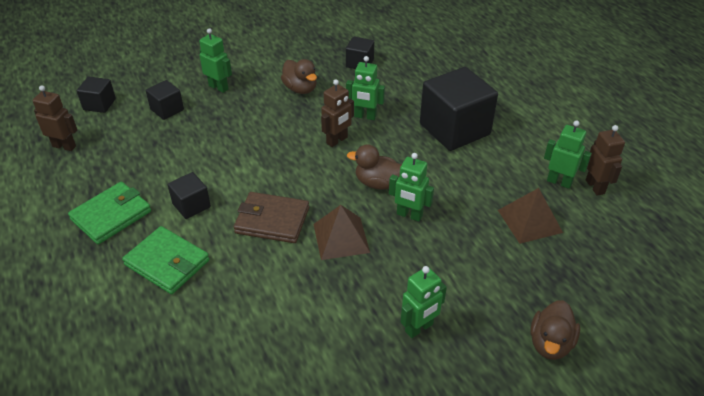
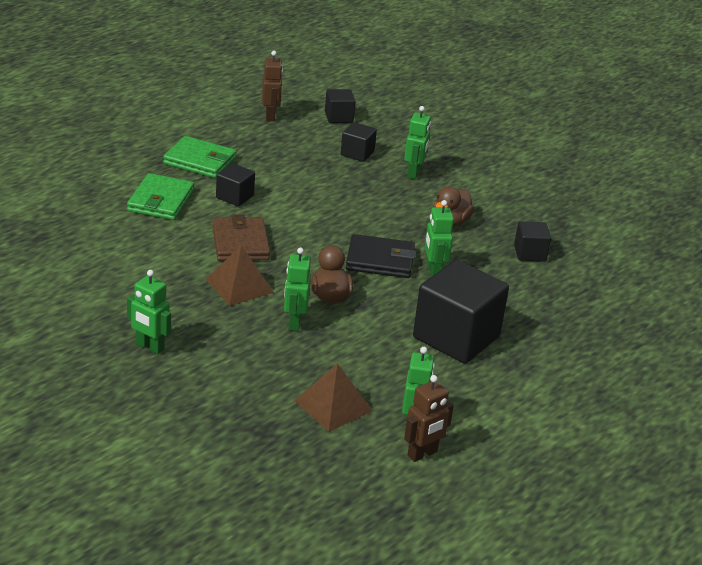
camera: 65 degrees right, 10 degrees down
(337, 140) = (380, 260): brown robot -> black wallet
(550, 343) = (166, 430): brown duck -> none

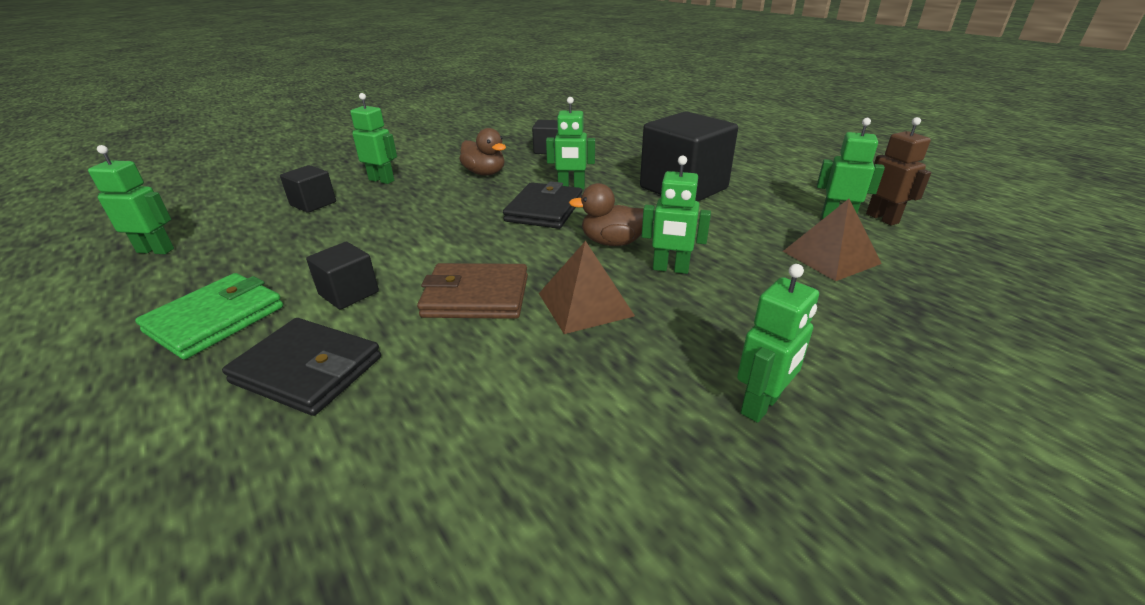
camera: 75 degrees left, 0 degrees up
(161, 201) = (308, 369): green wallet -> black wallet
(270, 116) = (156, 250): brown robot -> green robot
(338, 117) = (218, 207): black cube -> none

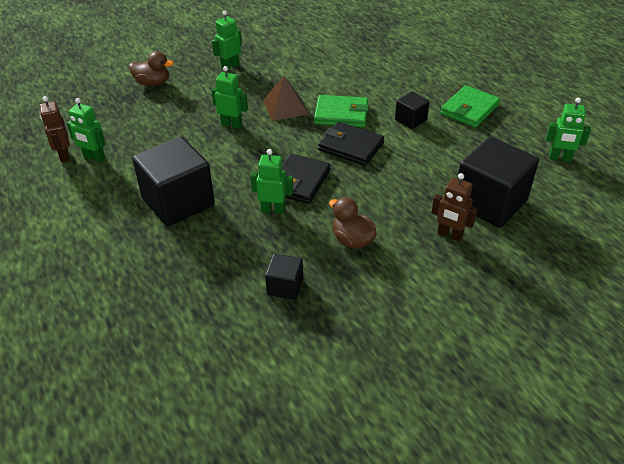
camera: 175 degrees left, 10 degrees up
(308, 369) = (407, 86): black wallet -> black wallet (351, 146)
(313, 203) = (490, 202): black cube -> black cube, size x2.04
(382, 180) = (449, 235): green robot -> brown robot
(476, 296) = (341, 114): brown wallet -> green wallet
(612, 242) = (258, 146): brown duck -> brown duck (153, 83)
(831, 257) = (134, 127): brown pyramid -> none

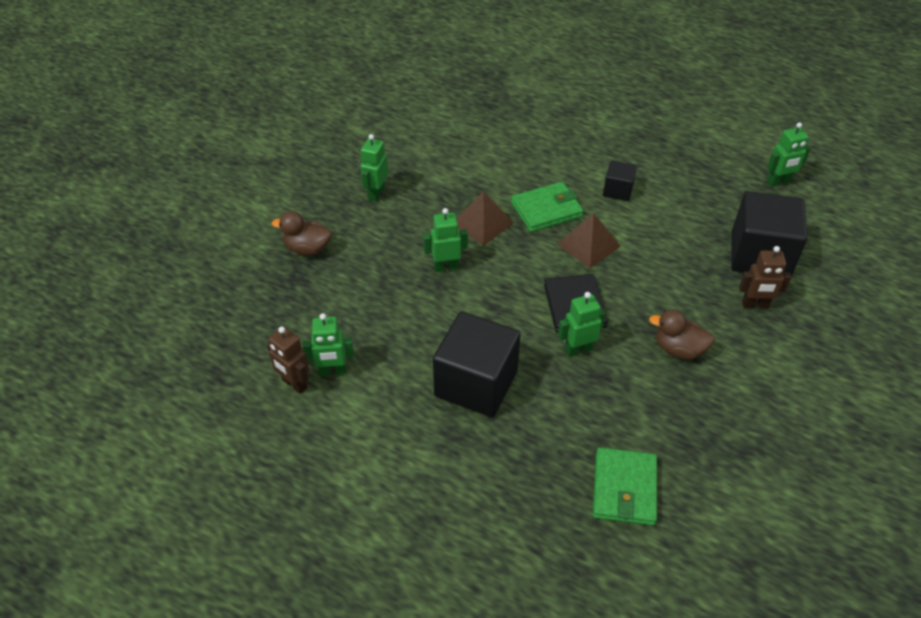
camera: 30 degrees left, 5 degrees up
(153, 83) = (307, 248): brown duck -> brown duck turned 150 degrees counterclockwise
(285, 286) = (662, 427): black cube -> none
(351, 146) = (588, 245): black wallet -> brown pyramid
(469, 109) = (661, 157): green wallet -> green wallet (624, 489)

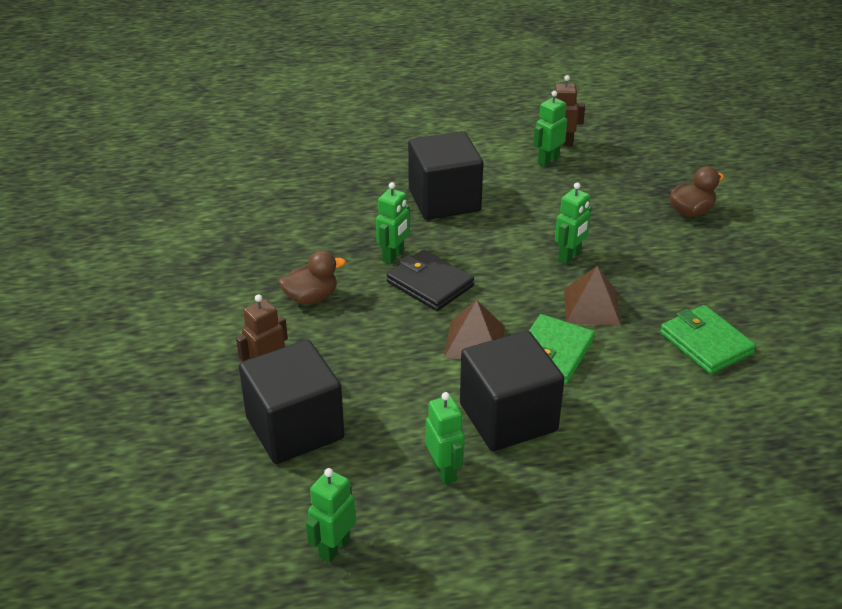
camera: 140 degrees right, 10 degrees down
(376, 193) = (716, 279): green robot -> green robot (444, 471)
(618, 190) = (508, 417): black cube -> black cube, size x2.04
(624, 489) = (281, 198): green wallet -> green wallet (705, 343)

